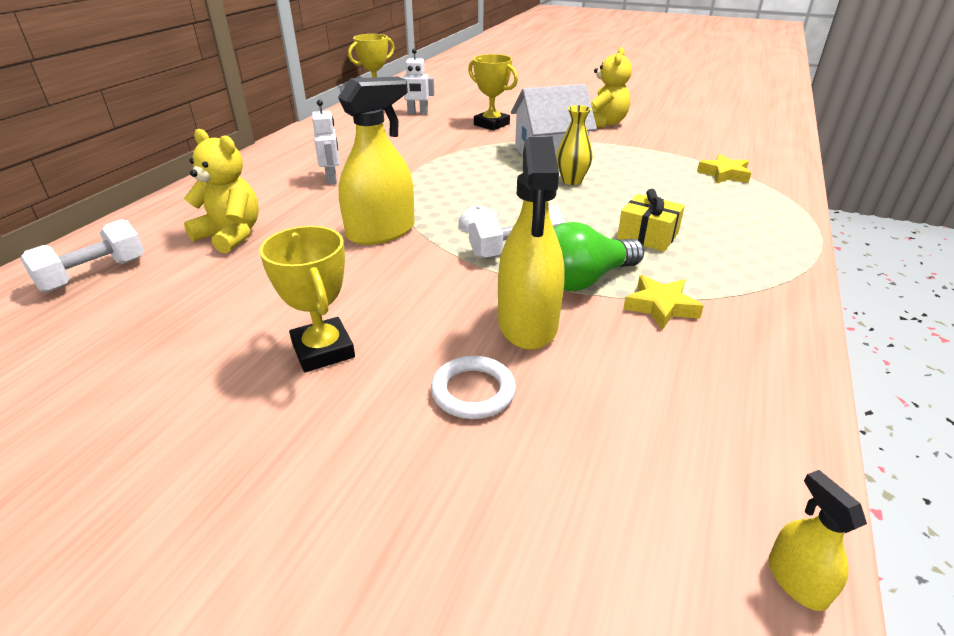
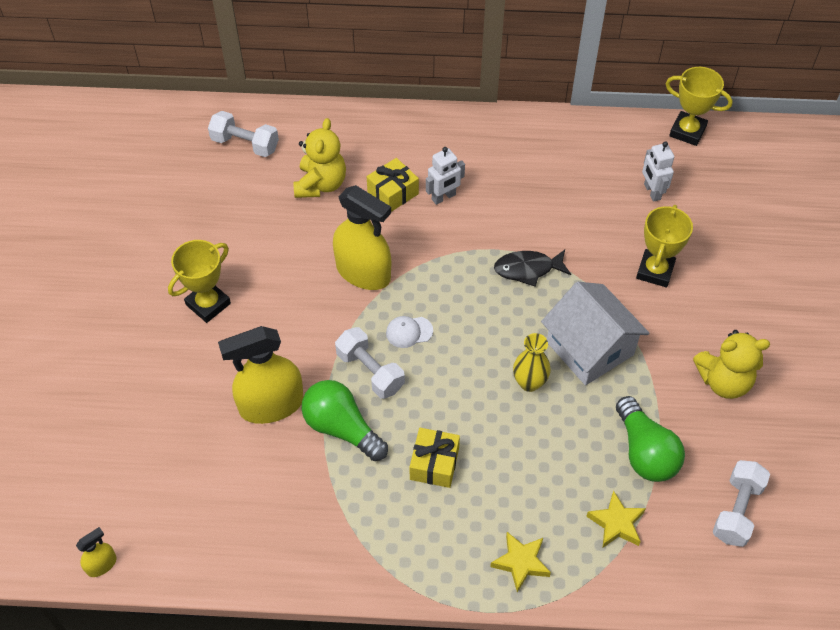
camera: 70 degrees right, 20 degrees up
(296, 200) = (393, 193): none -> yellow gift
(450, 161) = (528, 269): none -> black fish
(473, 391) = (194, 394): white ring -> none
(657, 154) = (644, 452): none -> green light bulb
(660, 307) = (321, 485): yellow star -> yellow star (521, 562)
(715, 138) = (736, 510): none -> white dumbbell

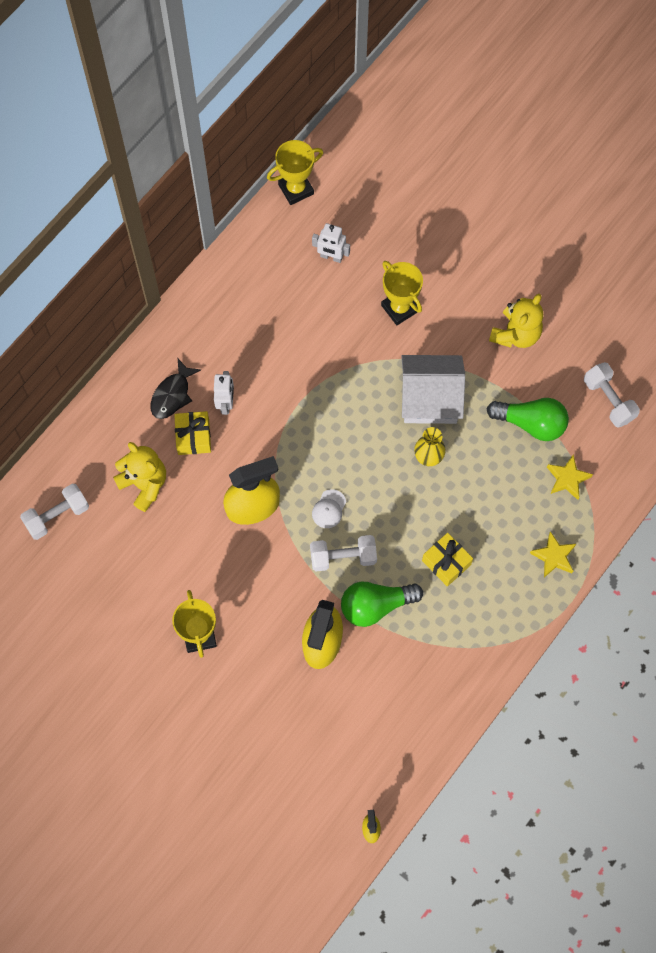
camera: 55 degrees left, 15 degrees up
(528, 269) = (335, 391): black fish -> black fish (172, 395)

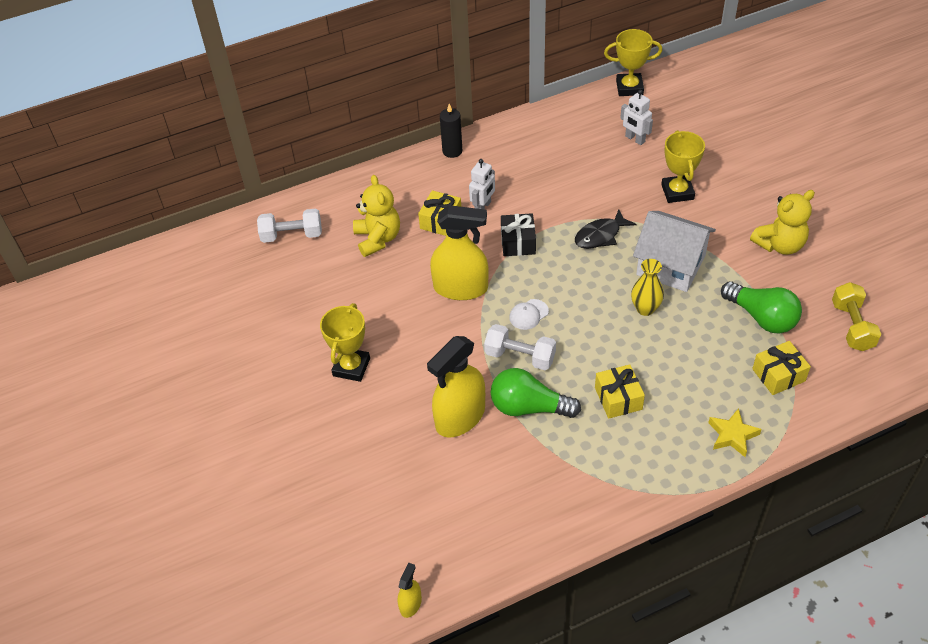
camera: 30 degrees right, 20 degrees down
(159, 345) = (452, 151): none -> black candle
(172, 395) = (441, 186): black fish -> black fish (600, 235)
(279, 431) = (518, 242): none -> black gift
(567, 479) = (778, 375): yellow star -> yellow gift
(608, 400) = (852, 326): white dumbbell -> yellow dumbbell

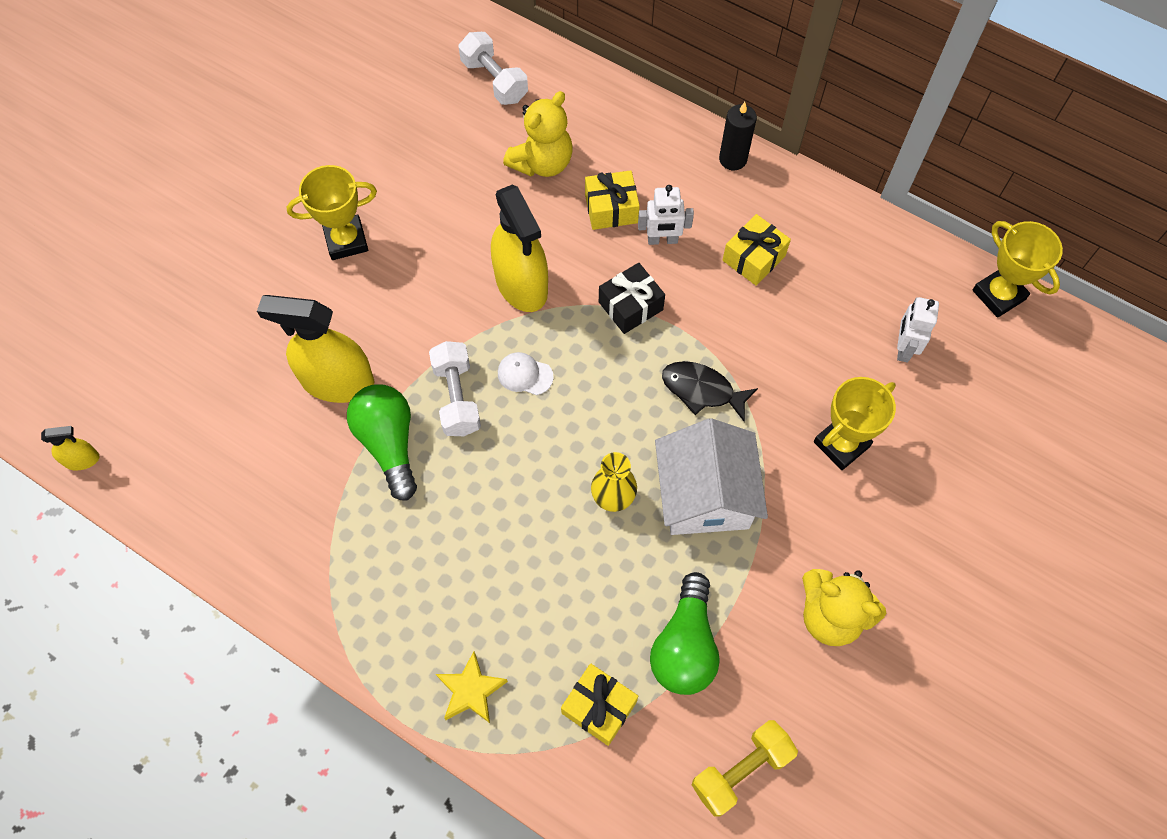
camera: 55 degrees right, 15 degrees up
(618, 398) = (455, 533): yellow gift -> yellow gift (754, 258)

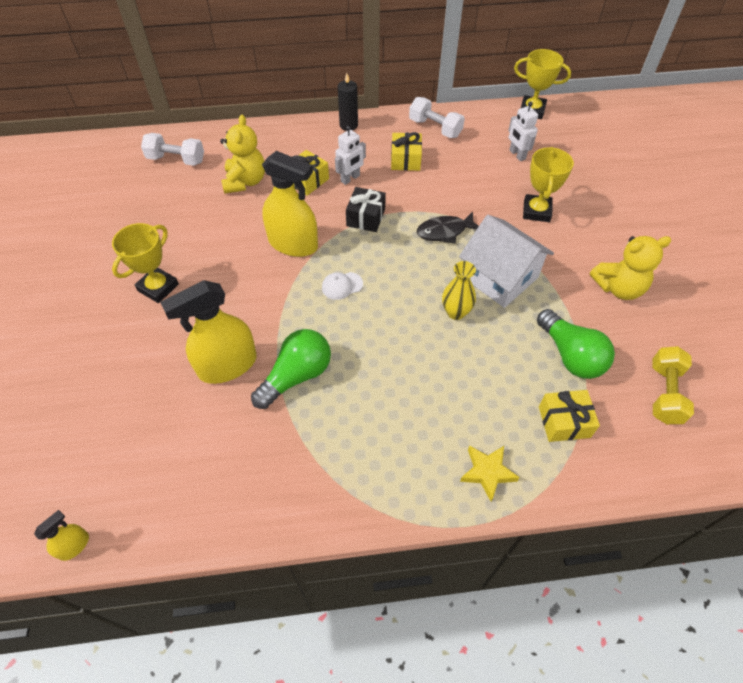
camera: 40 degrees left, 10 degrees down
(389, 444) = (296, 376): green light bulb -> green light bulb turned 105 degrees clockwise
(457, 397) = (313, 323): white dumbbell -> white dumbbell (435, 128)

